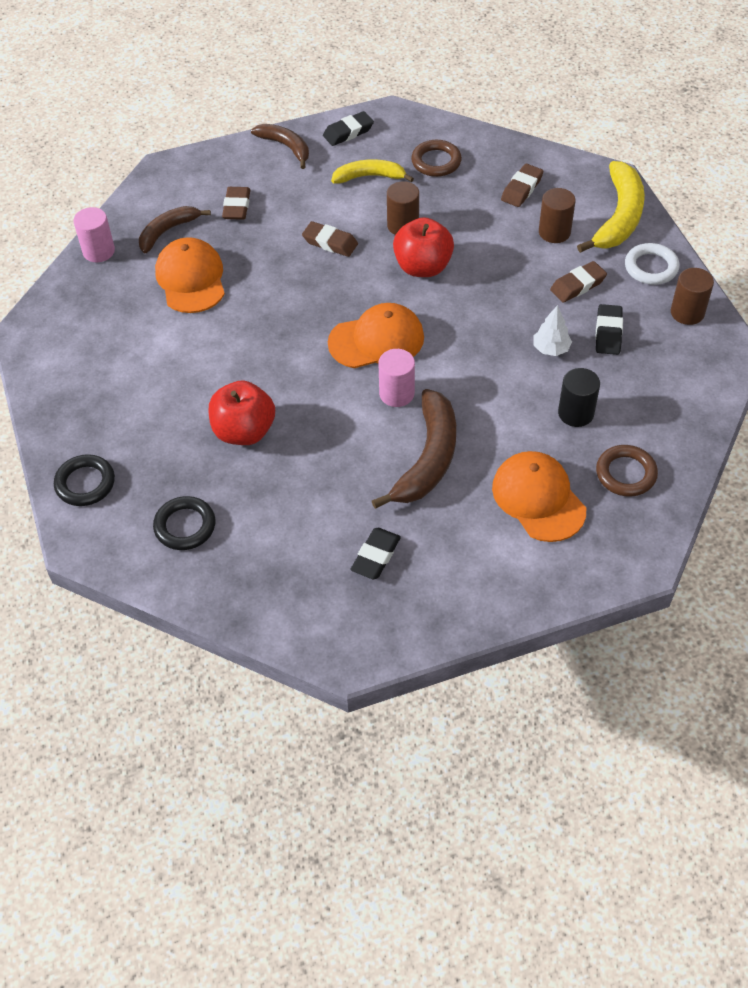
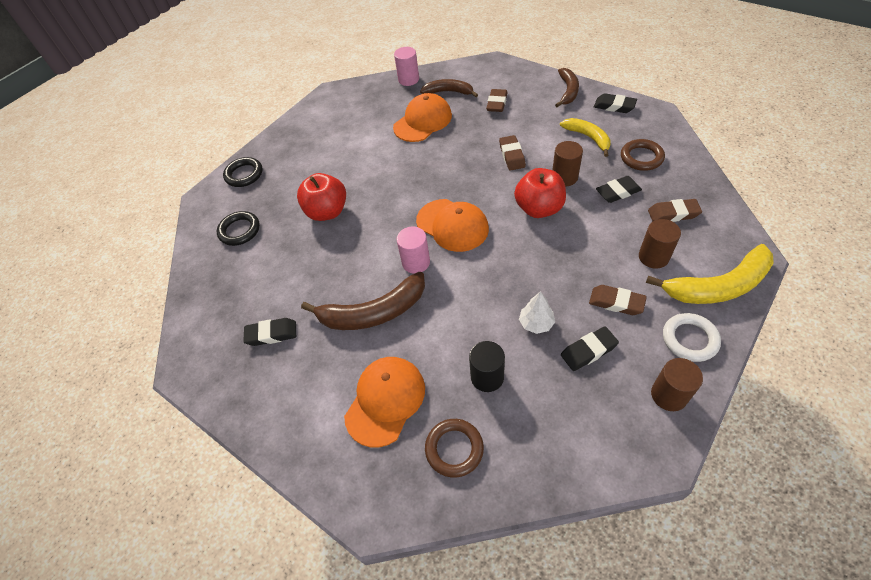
camera: 60 degrees right, 0 degrees up
(236, 207) = (497, 103): brown eraser -> brown eraser turned 45 degrees counterclockwise
(460, 204) = (618, 192): none -> black eraser

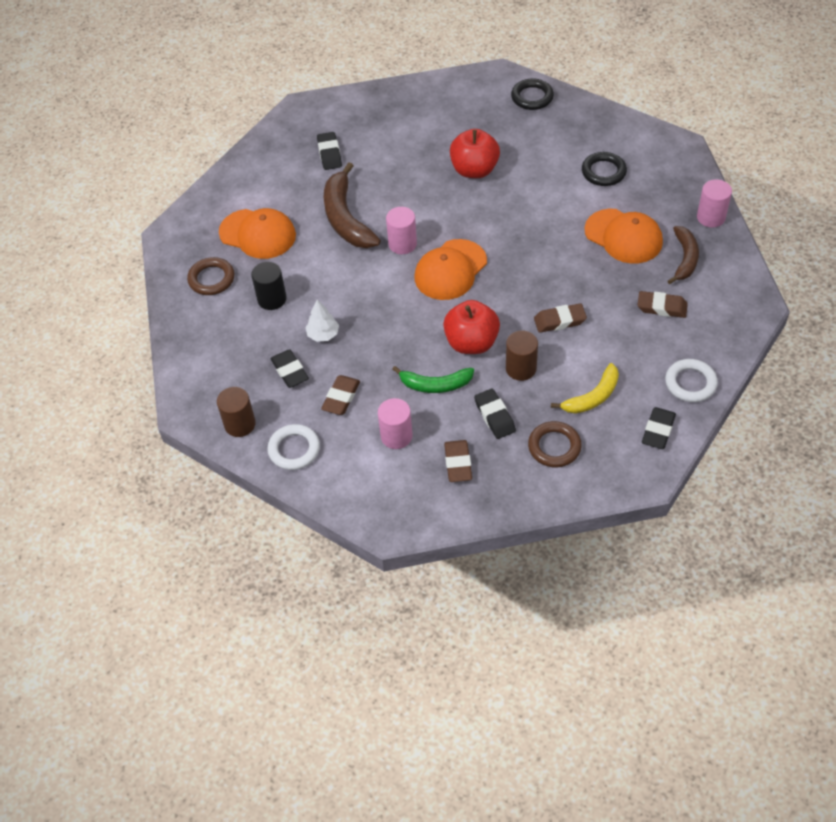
camera: 85 degrees right, 0 degrees up
(239, 230) = (451, 110): black ring -> black ring (603, 172)
(568, 91) = (690, 383): brown banana -> white ring
(590, 231) = (435, 385): none -> green banana
(653, 257) = (396, 436): brown cylinder -> pink cylinder
(717, 286) = (354, 484): yellow banana -> none

